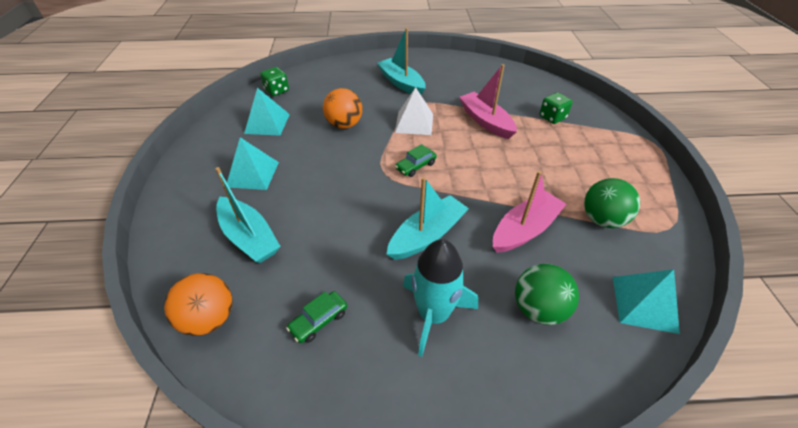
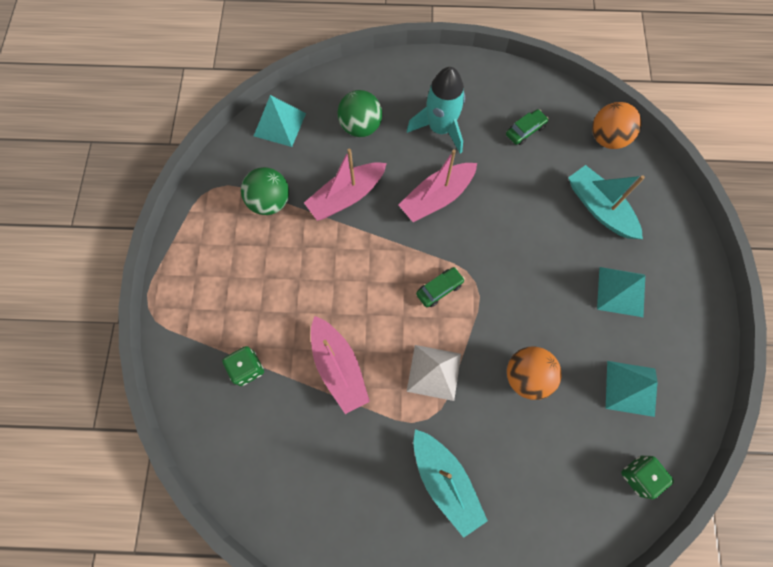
camera: 175 degrees left, 25 degrees up
(427, 235) = (437, 197): turquoise boat -> pink boat

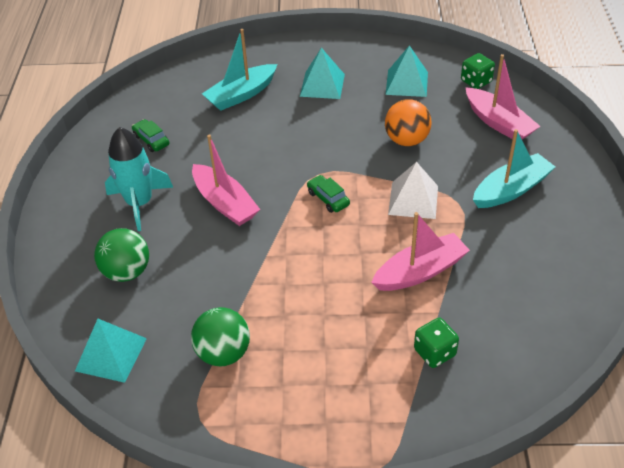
camera: 90 degrees left, 25 degrees down
(346, 196) = (220, 279): pink boat -> pink boat (498, 123)
(607, 138) = (167, 88): orange ball -> none

